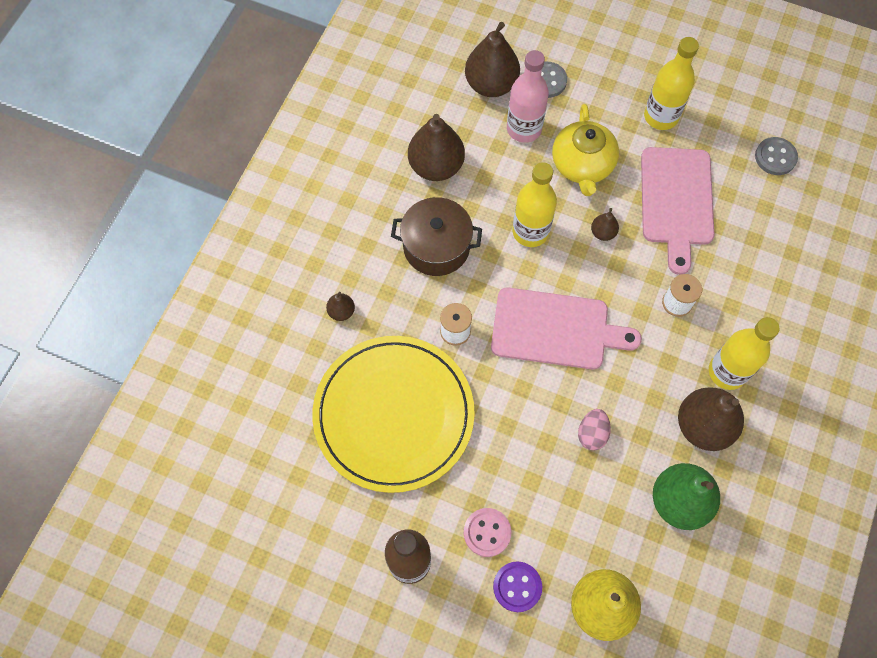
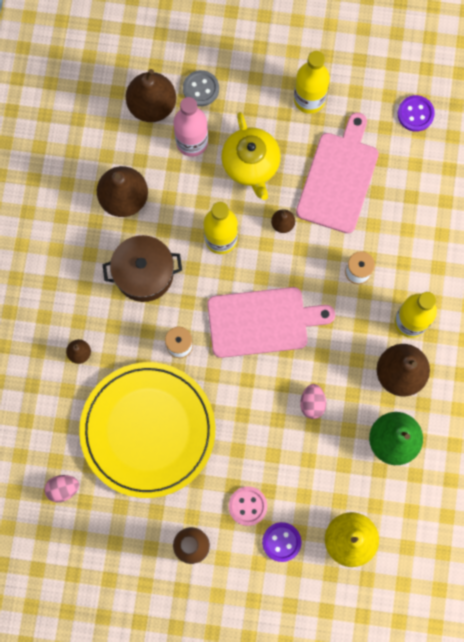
camera: 15 degrees left, 10 degrees up
(278, 455) = (63, 489): none -> pink egg
(676, 201) = (339, 178): pink cutting board -> pink cutting board turned 150 degrees counterclockwise
(775, 157) = (415, 114): grey button -> purple button

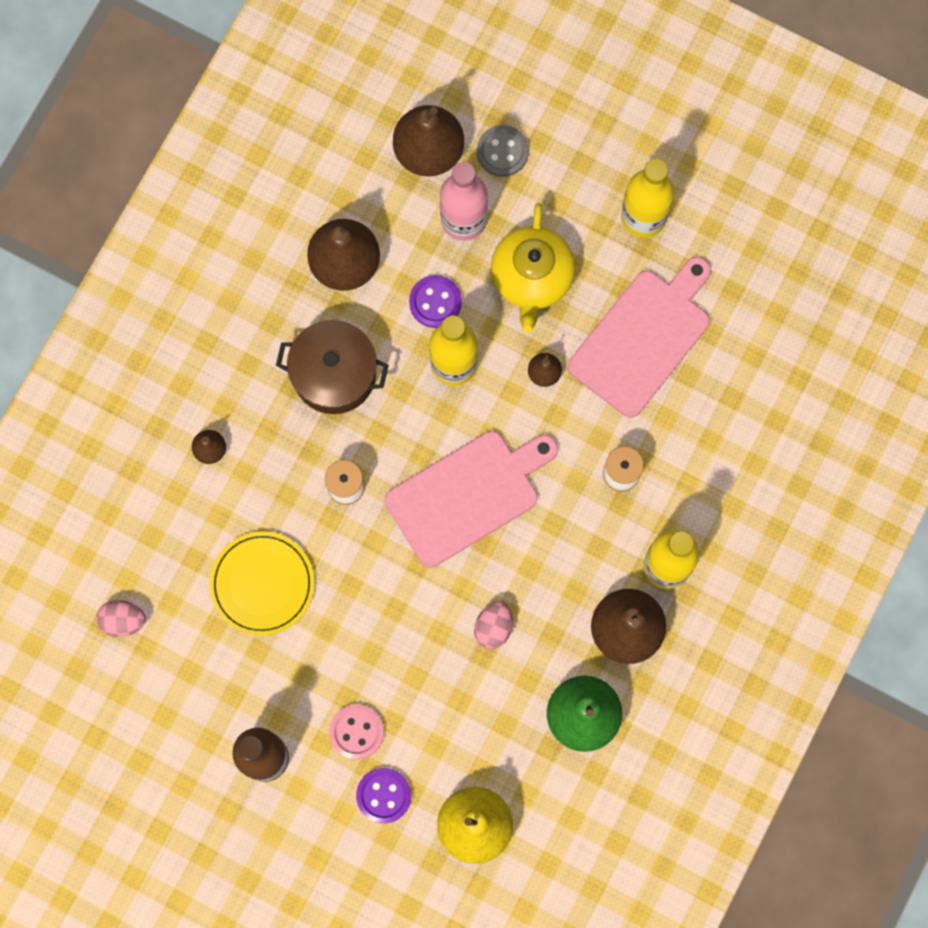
camera: 20 degrees right, 0 degrees up
(148, 430) = (262, 584): yellow plate -> yellow plate, size x0.55
(262, 322) = (468, 495): pink cutting board -> pink cutting board turned 45 degrees counterclockwise
(415, 114) = (781, 287): purple button -> purple button (435, 302)

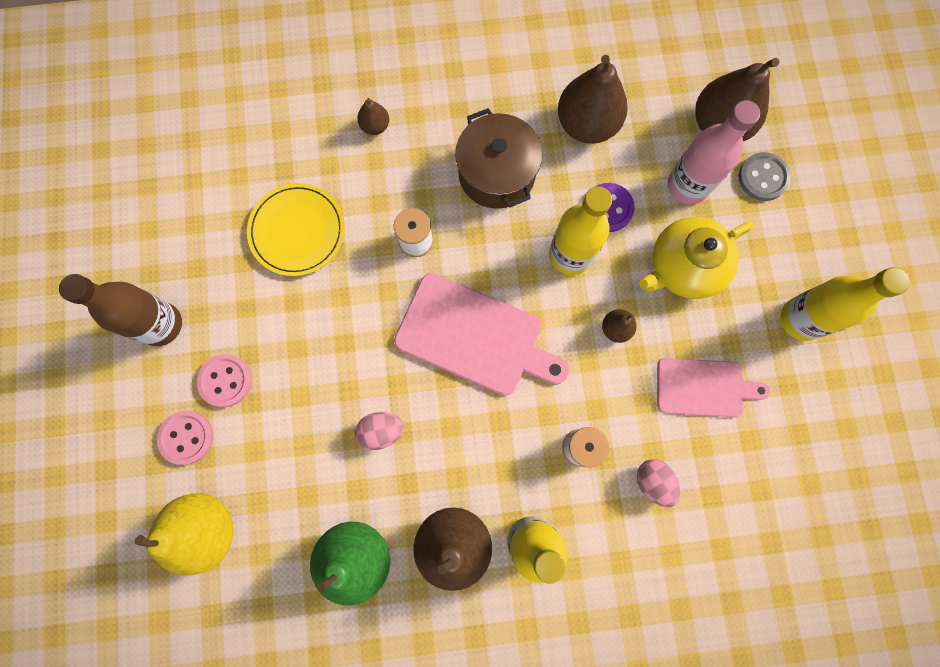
camera: 55 degrees right, 0 degrees up
(123, 620) = (203, 152): pink egg -> pink egg (653, 482)
(383, 795) = (186, 437): purple button -> pink button
(643, 338) = (704, 388): pink cutting board -> pink cutting board, size x0.63

